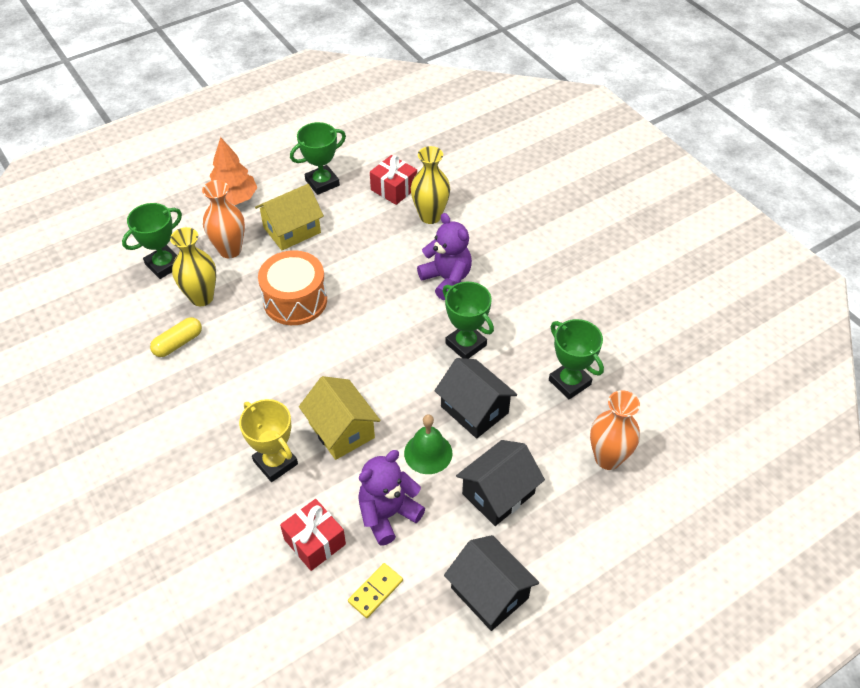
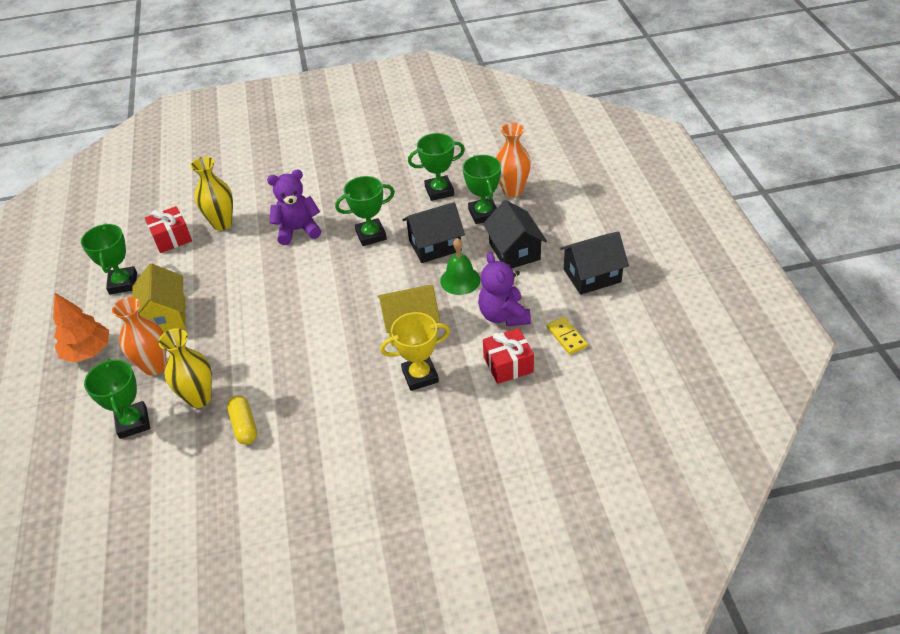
camera: 65 degrees left, 5 degrees down
(295, 300) = (252, 330): orange drum -> none
(550, 440) = (483, 214): none -> green trophy

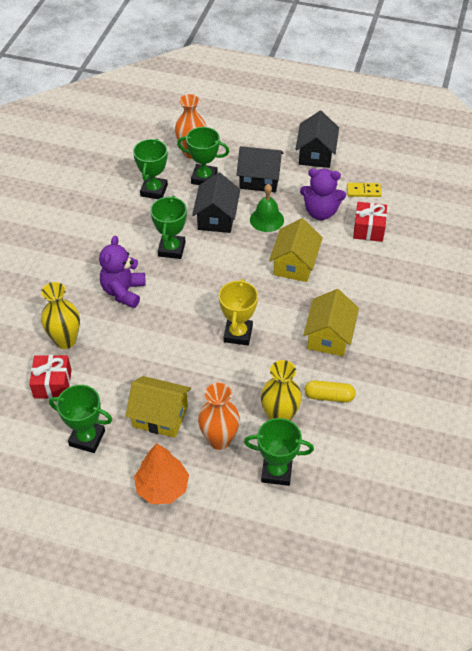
camera: 65 degrees left, 5 degrees up
(326, 394) = (329, 336): none -> yellow house
(420, 376) = (347, 278): yellow trophy -> yellow trophy (238, 334)

